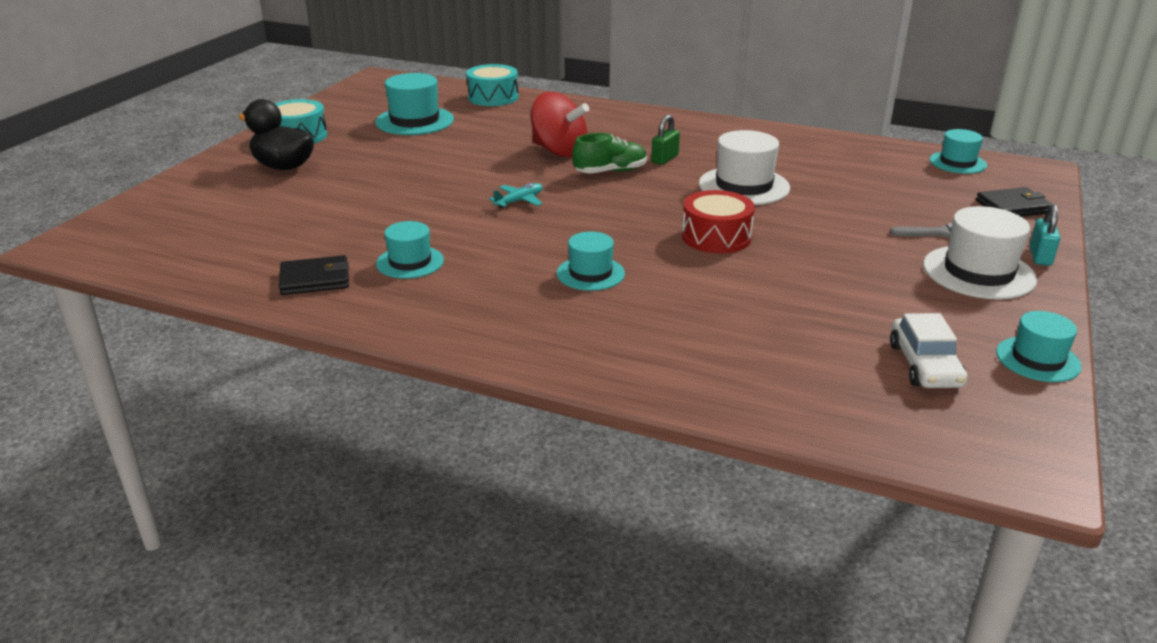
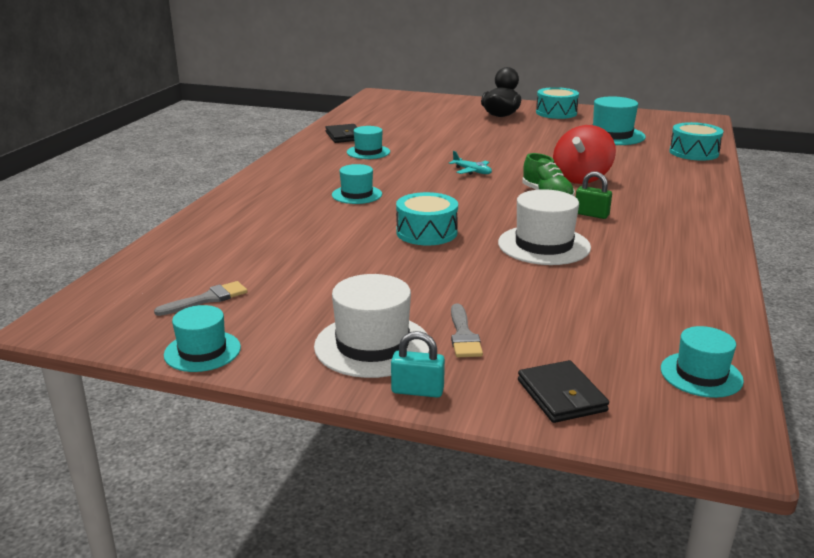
camera: 85 degrees right, 5 degrees down
(716, 237) = (426, 232): red drum -> turquoise drum
(924, 365) = (207, 299): white car -> grey brush

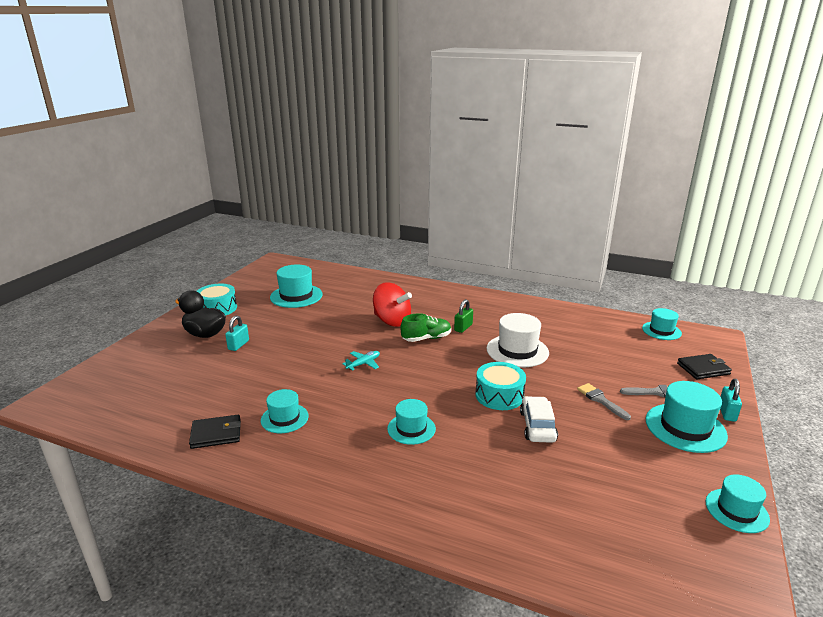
camera: 85 degrees left, 0 degrees up
(207, 299) = (654, 516): grey brush -> grey brush (601, 400)
(366, 250) = (537, 426): none -> white car
(372, 345) = (685, 427): white hat -> turquoise hat
(486, 127) = (238, 345): none -> turquoise padlock
(693, 152) = (349, 277): turquoise drum -> none

